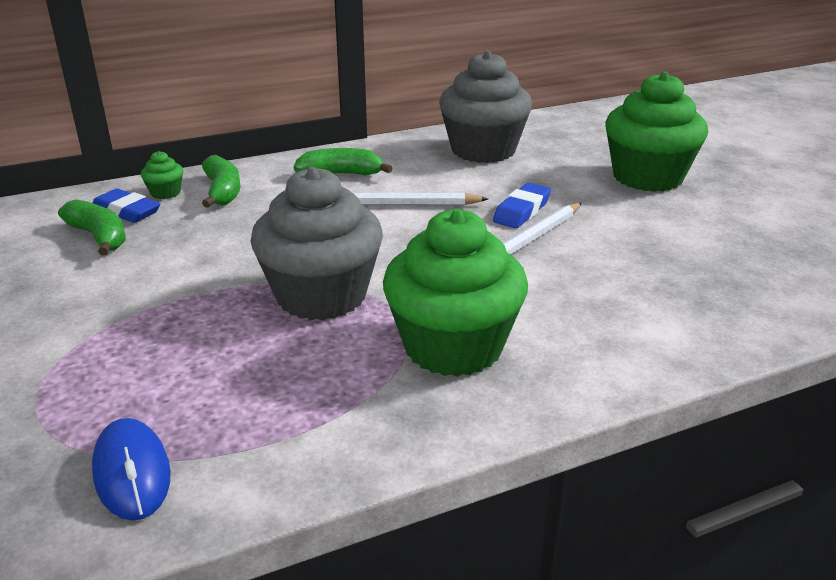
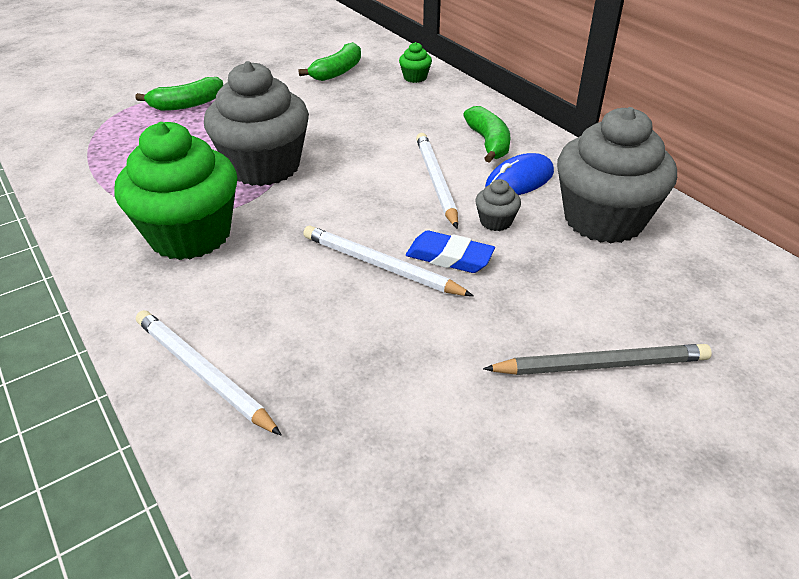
camera: 80 degrees right, 10 degrees up
(126, 211) = (378, 71): blue eraser -> none
(132, 473) = (79, 140): blue mouse -> blue mouse (519, 180)
(222, 191) = (427, 97): green banana -> green banana (187, 104)
(474, 187) = (495, 221): none -> grey cupcake
(647, 177) = (600, 365): green cupcake -> grey pencil
(678, 333) = (203, 373): none -> white pencil

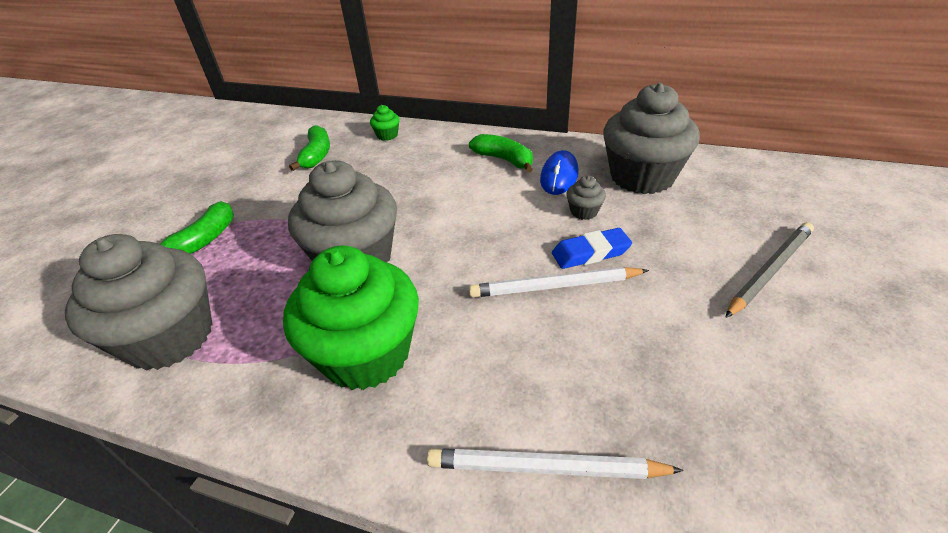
camera: 35 degrees left, 0 degrees up
(99, 160) = (170, 337): none -> grey cupcake
(436, 181) = (506, 203): white pencil -> none

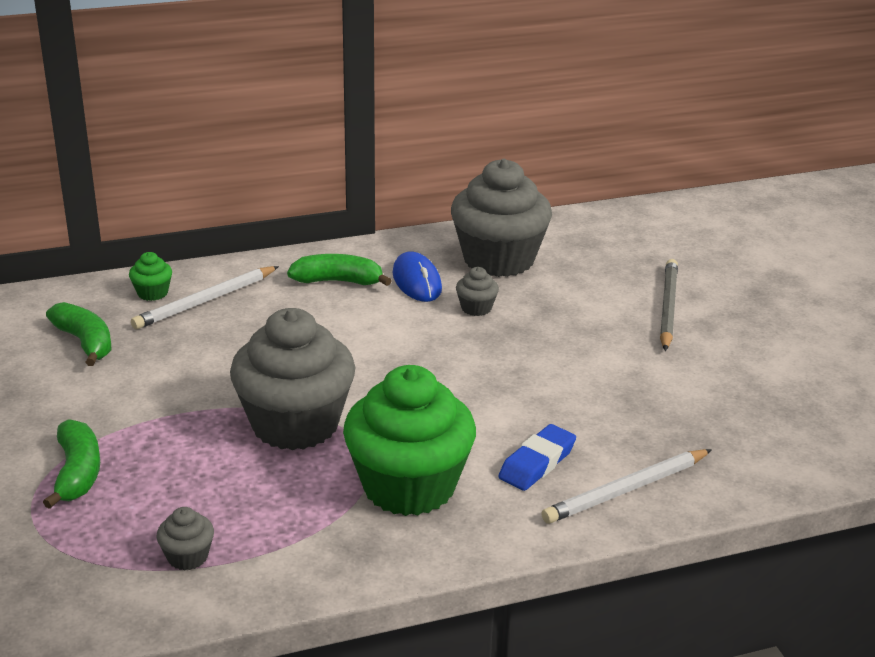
camera: 40 degrees left, 10 degrees down
(170, 337) = (187, 557): grey cupcake -> grey cupcake, size x0.40
(555, 286) = (514, 378): white pencil -> white pencil (205, 301)
(590, 253) = (518, 341): blue eraser -> blue eraser (537, 463)

